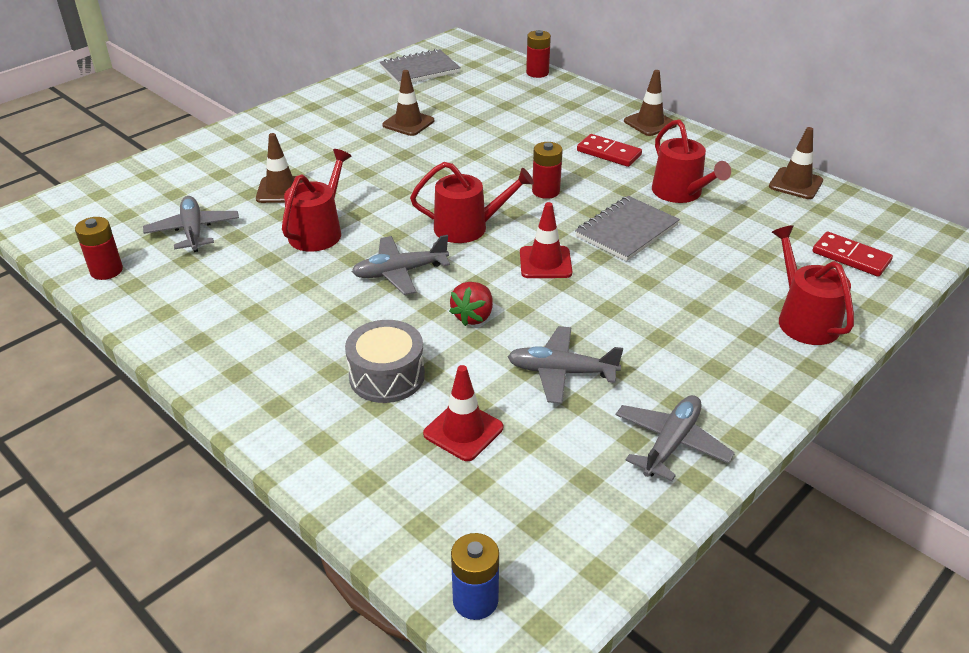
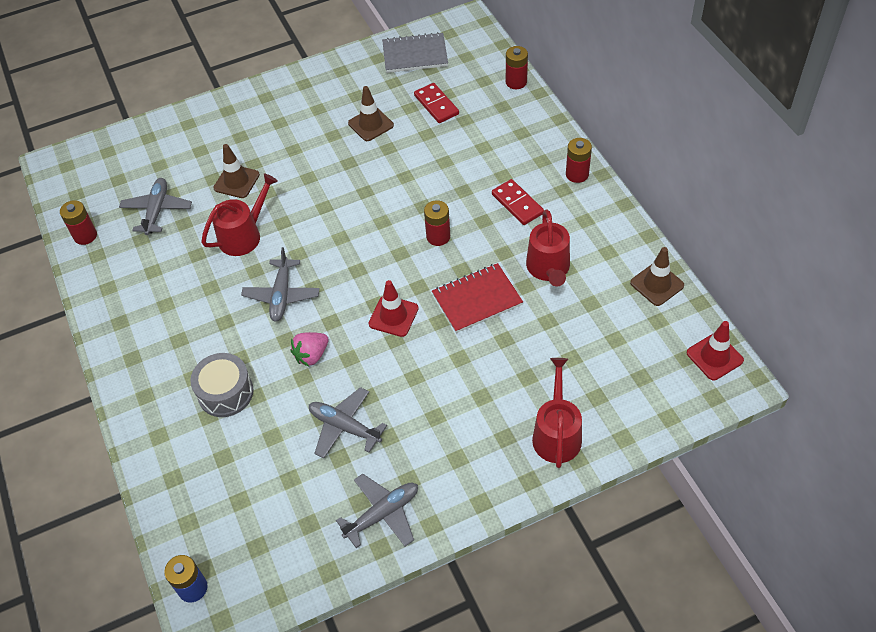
camera: 25 degrees right, 15 degrees up
(400, 272) = (282, 295): grey plane -> grey plane turned 90 degrees counterclockwise
(463, 431) = (251, 457): red traffic cone -> red traffic cone (714, 356)
(467, 227) = (355, 261): red watering can -> none
(473, 316) = (311, 355): red strawberry -> pink strawberry
(626, 231) = (477, 299): grey notebook -> red notebook
(650, 123) = (577, 174): brown traffic cone -> red battery
(851, 257) = (643, 381): red domino -> red domino (436, 105)

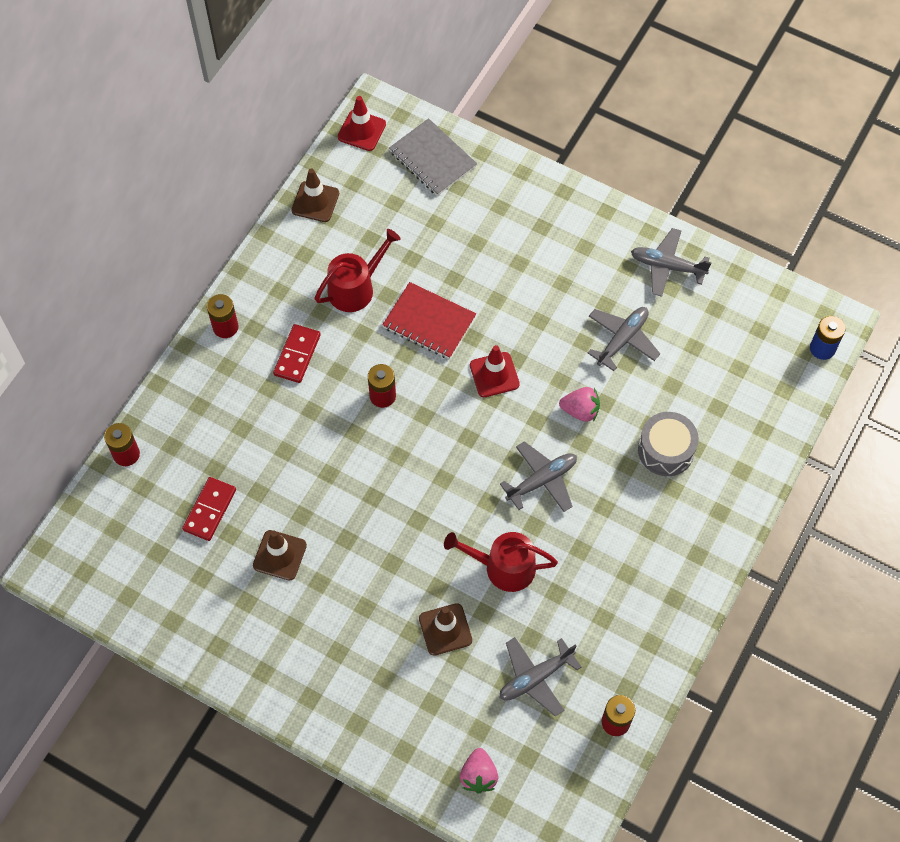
camera: 130 degrees left, 10 degrees up
(135, 150) = (478, 775): none -> pink strawberry
(344, 427) = (622, 339): grey plane -> grey plane turned 135 degrees counterclockwise
(415, 55) = (143, 584): grey notebook -> grey notebook (432, 159)
(556, 434) = (512, 195): red watering can -> none

